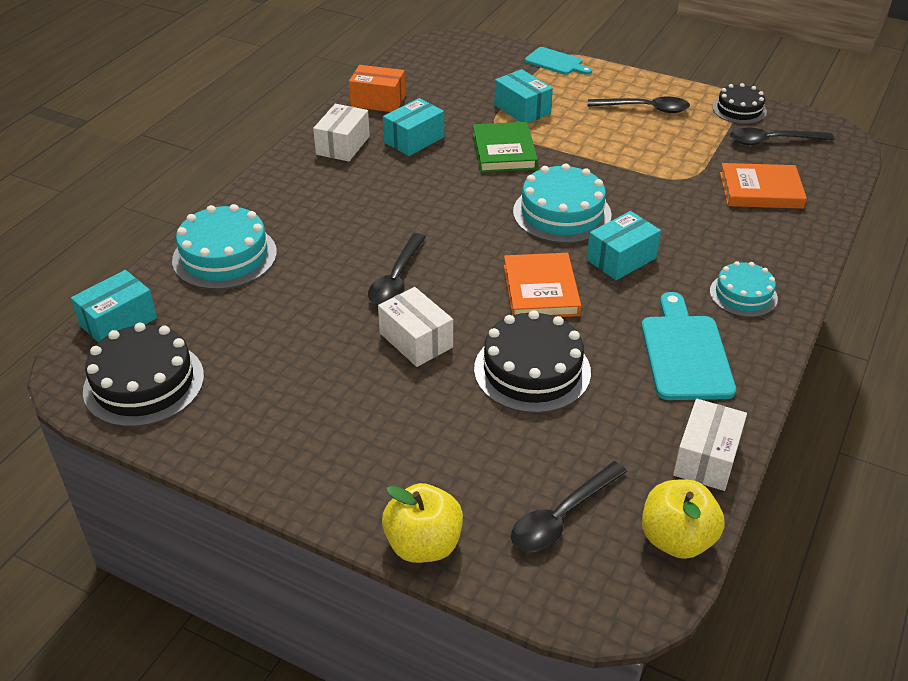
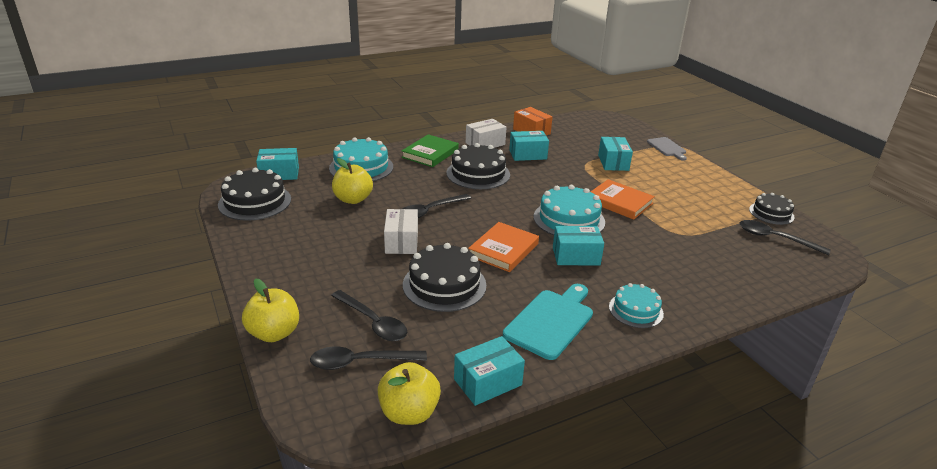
camera: 35 degrees right, 10 degrees down
(277, 311) = (353, 199): none -> yellow apple
(388, 196) = (478, 173): none -> black cake
(504, 151) = (574, 178): green book -> green book (430, 153)
(556, 62) = (667, 148): turquoise cutting board -> grey cutting board
(645, 109) = (699, 189): black spoon -> black spoon (373, 323)
(706, 458) = (488, 382): white box -> turquoise box
(761, 190) = (728, 261): orange book -> orange book (619, 202)

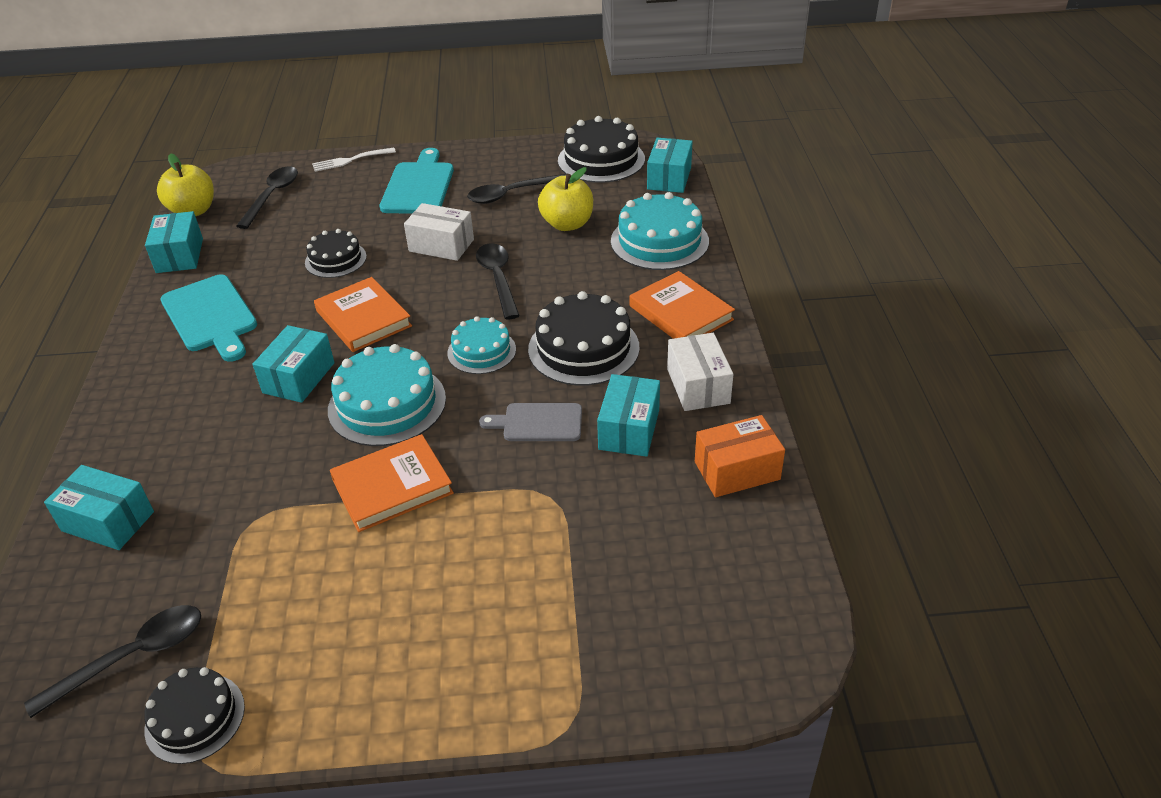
camera: 115 degrees right, 10 degrees up
(274, 333) = (350, 160): yellow apple -> white fork
(316, 276) = (419, 186): none -> turquoise cutting board
(373, 323) = (316, 209): black spoon -> black spoon (511, 194)
(430, 153) = (680, 313): green book -> orange book
(444, 285) = (335, 259): black cake -> black cake, size x0.62
(613, 162) = (538, 548): turquoise box -> turquoise box (108, 521)
(636, 310) = (161, 389): turquoise cake -> turquoise cake (481, 351)
(667, 148) = (561, 697): grey cutting board -> grey cutting board (538, 423)

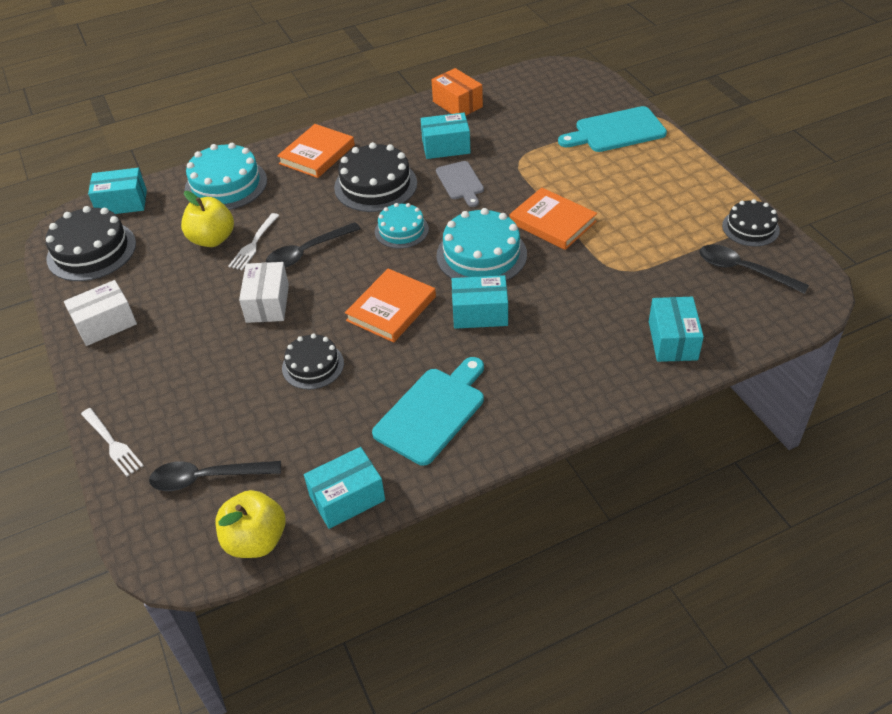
camera: 110 degrees left, 5 degrees up
(419, 186) = (162, 360): turquoise cutting board -> turquoise cutting board (616, 131)
(511, 194) = (167, 289): black spoon -> none
(539, 247) = (253, 244): none -> white fork
(698, 386) = (391, 131): white box -> white box (105, 324)

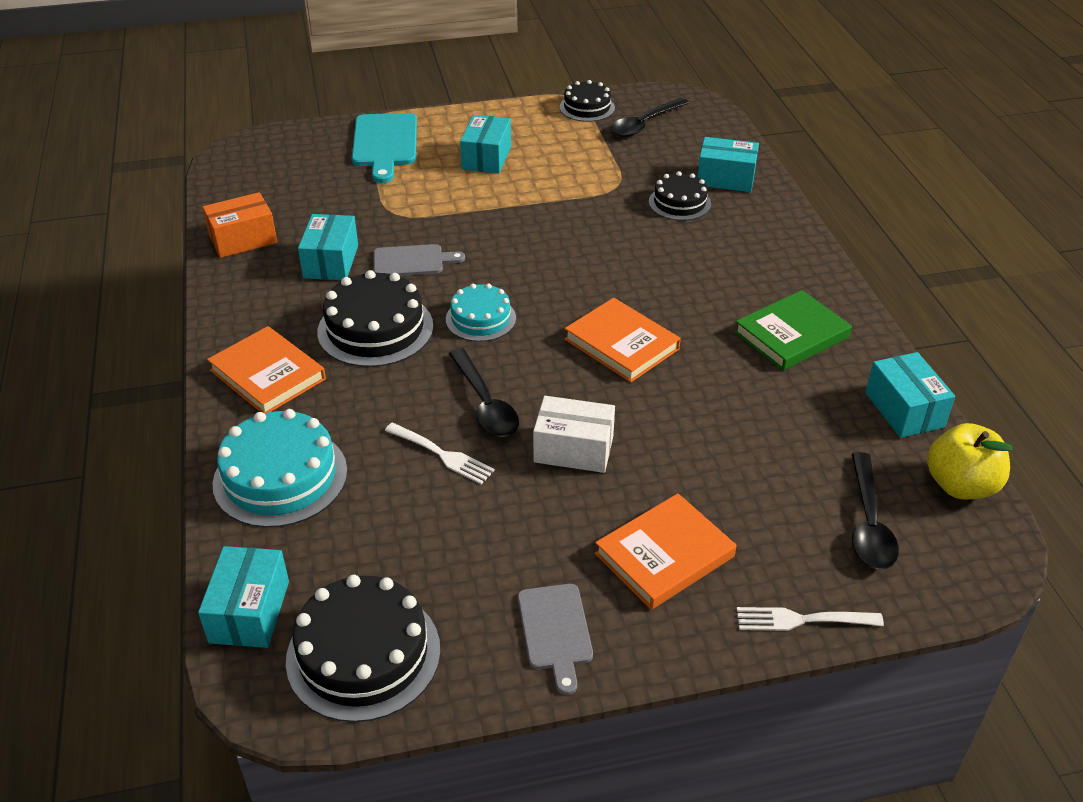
camera: 80 degrees left, 5 degrees down
(105, 324) = (555, 631): white box -> grey cutting board
(112, 444) = (802, 620): white fork -> white fork turned 150 degrees counterclockwise
(212, 239) = (409, 499): yellow apple -> none
(313, 365) = (700, 417): black cake -> black cake (679, 203)
(433, 412) = (791, 335): turquoise cutting board -> green book
(480, 313) = (651, 282): turquoise box -> turquoise box (486, 158)
(481, 255) = (554, 266): turquoise cake -> none
(552, 222) = (522, 211): orange book -> orange book (664, 555)

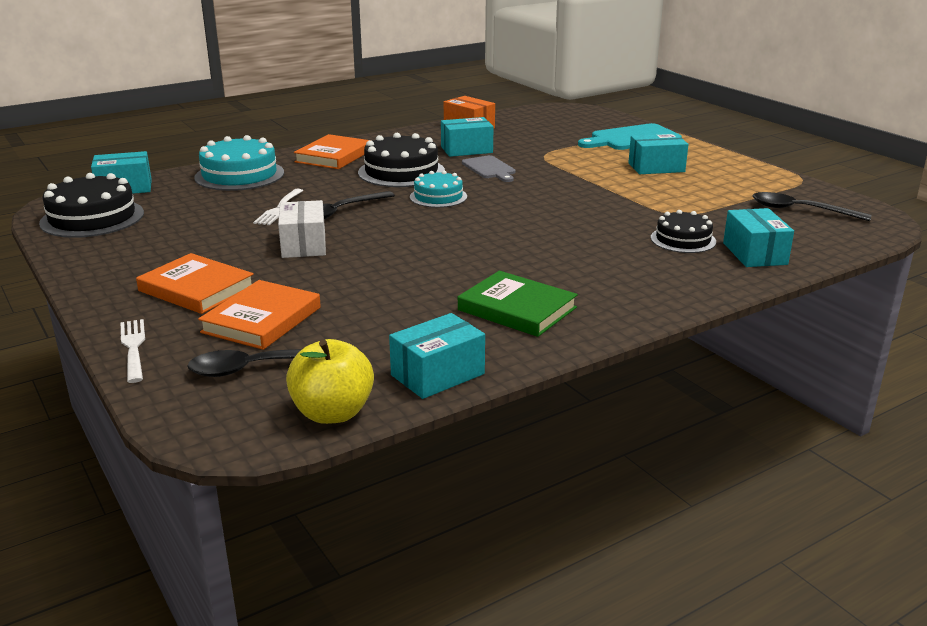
camera: 70 degrees right, 15 degrees down
(555, 631) = (114, 264): grey cutting board -> none
(587, 107) = (792, 187): black cake -> none
(621, 344) = (444, 244): orange book -> orange book (262, 320)

